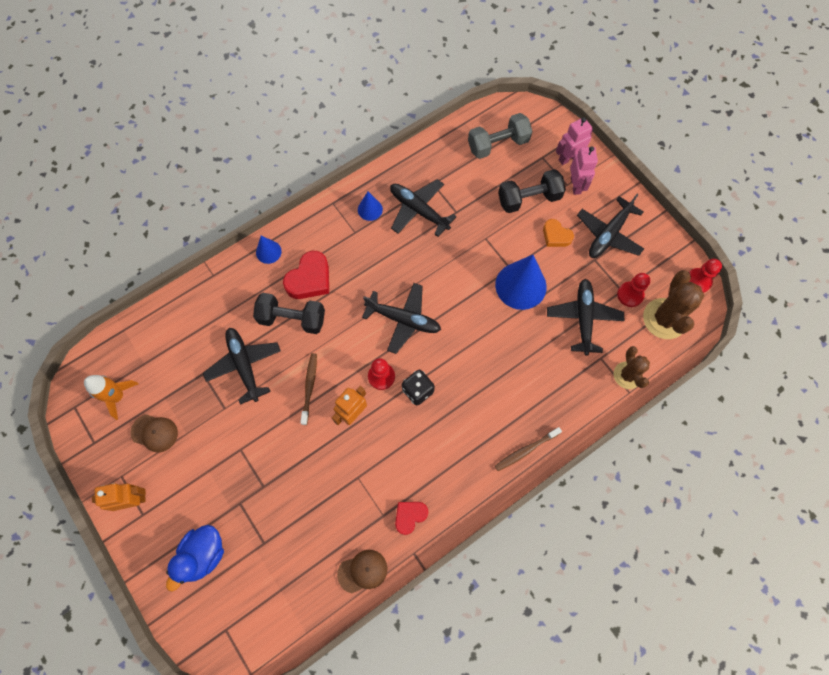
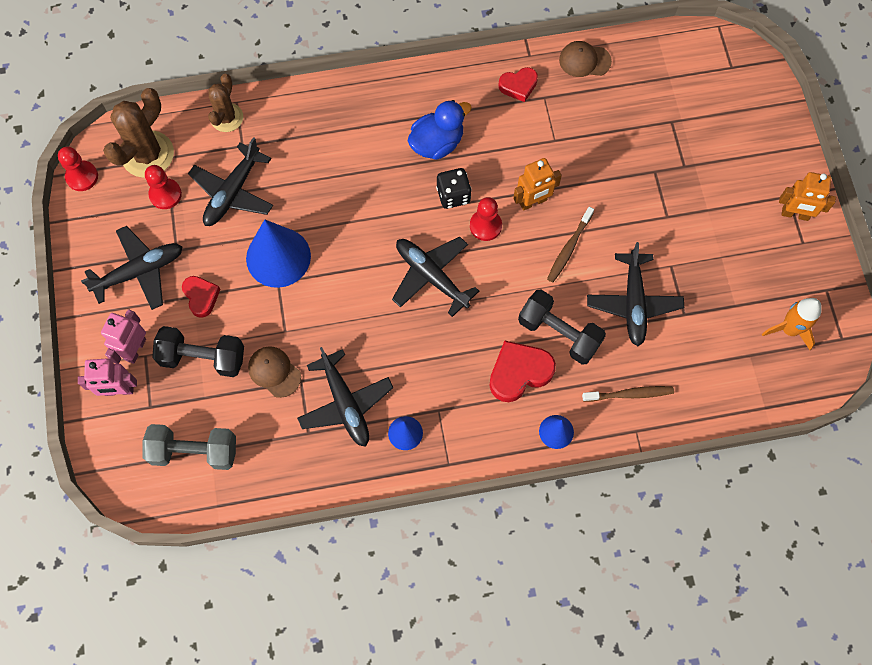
camera: 155 degrees left, 0 degrees up
(154, 433) = (756, 272): brown cap -> brown cap (274, 372)
(203, 555) = (735, 135): blue duck -> blue duck (437, 143)
(525, 450) = (374, 94): brown toothbrush -> brown toothbrush (630, 394)
(556, 236) = (201, 297): orange heart -> red heart

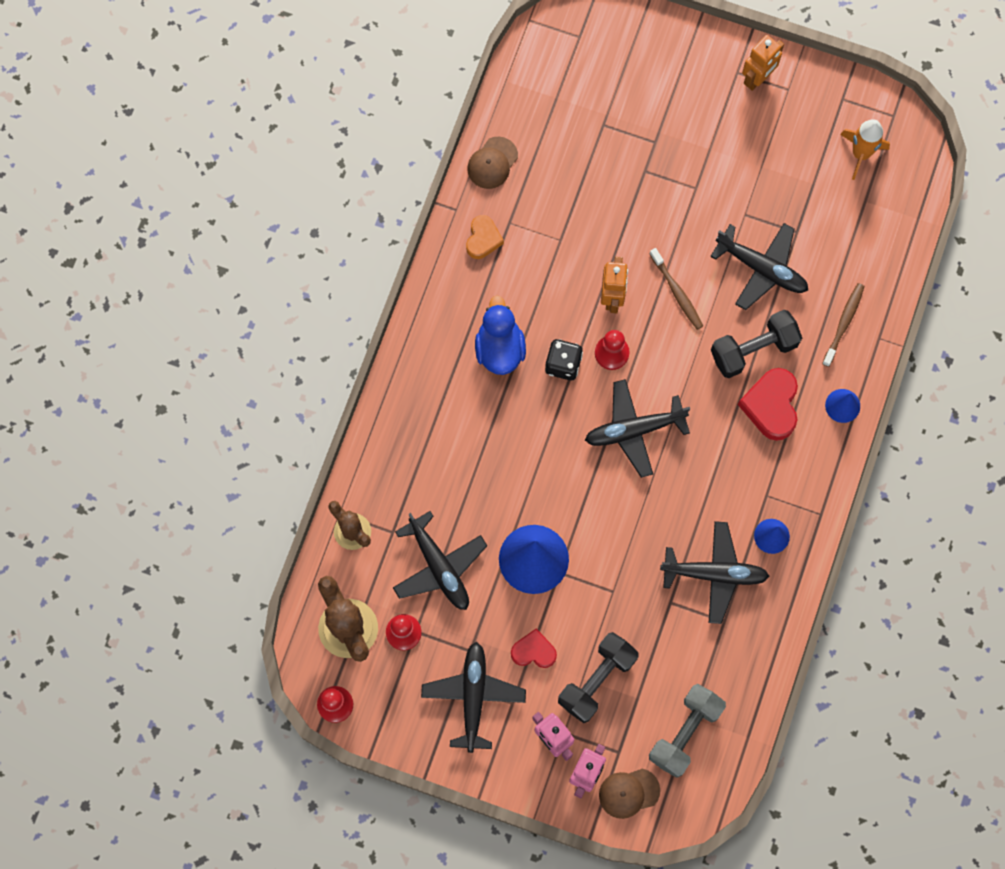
camera: 60 degrees left, 5 degrees up
(274, 372) = (648, 621): brown cap -> brown cap (629, 793)
(518, 86) = (483, 239): red heart -> orange heart

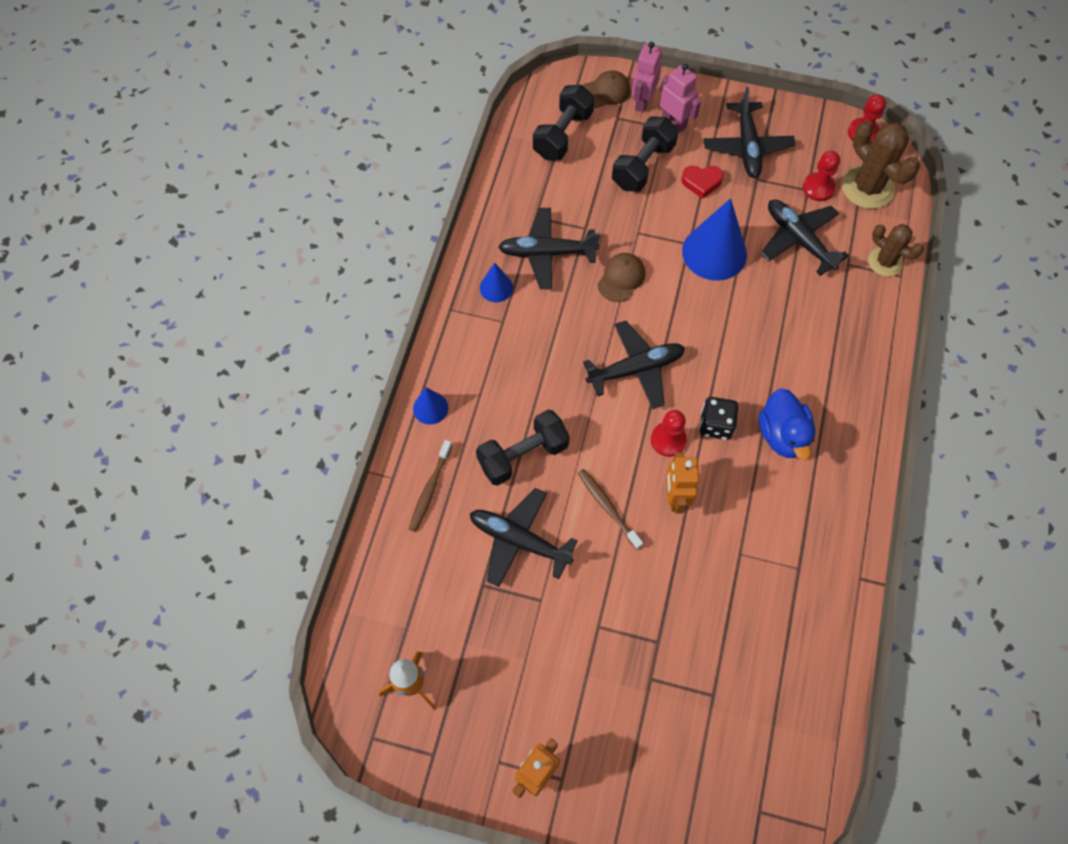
camera: 175 degrees right, 10 degrees down
(483, 239) = (823, 547): orange heart -> none
(492, 163) = (831, 636): brown cap -> brown cap (621, 278)
(685, 732) = (562, 134): grey dumbbell -> black dumbbell
(771, 406) = (502, 402): red heart -> none

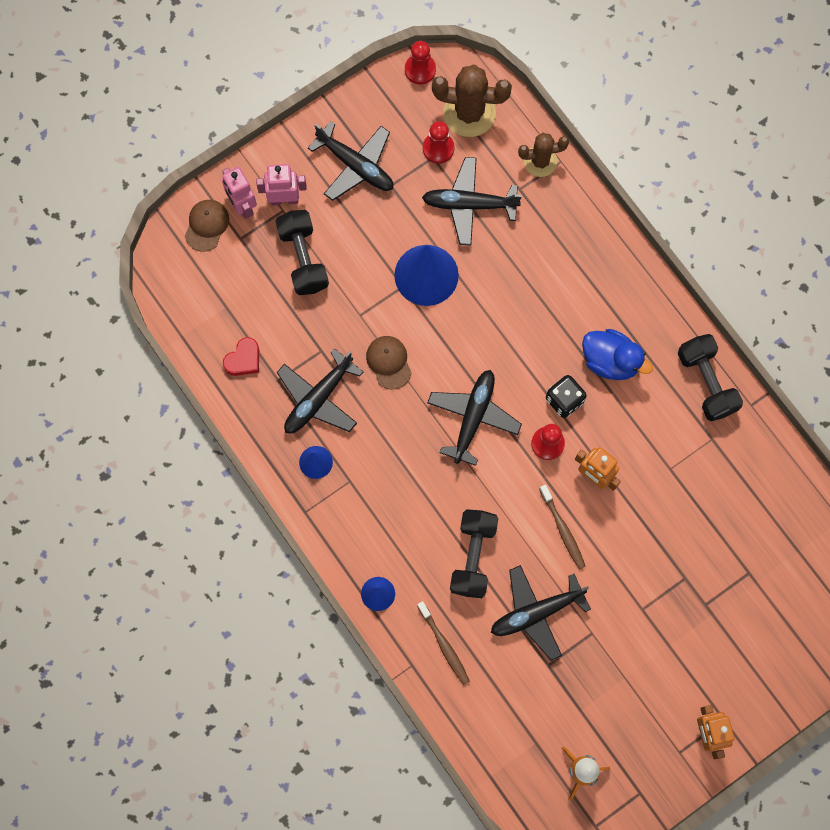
camera: 50 degrees left, 10 degrees up
(562, 134) = (218, 294): black dumbbell -> black dumbbell (706, 382)
(608, 507) = (563, 530): brown toothbrush -> brown toothbrush turned 120 degrees counterclockwise
(701, 182) = (357, 229): red heart -> red heart (243, 359)

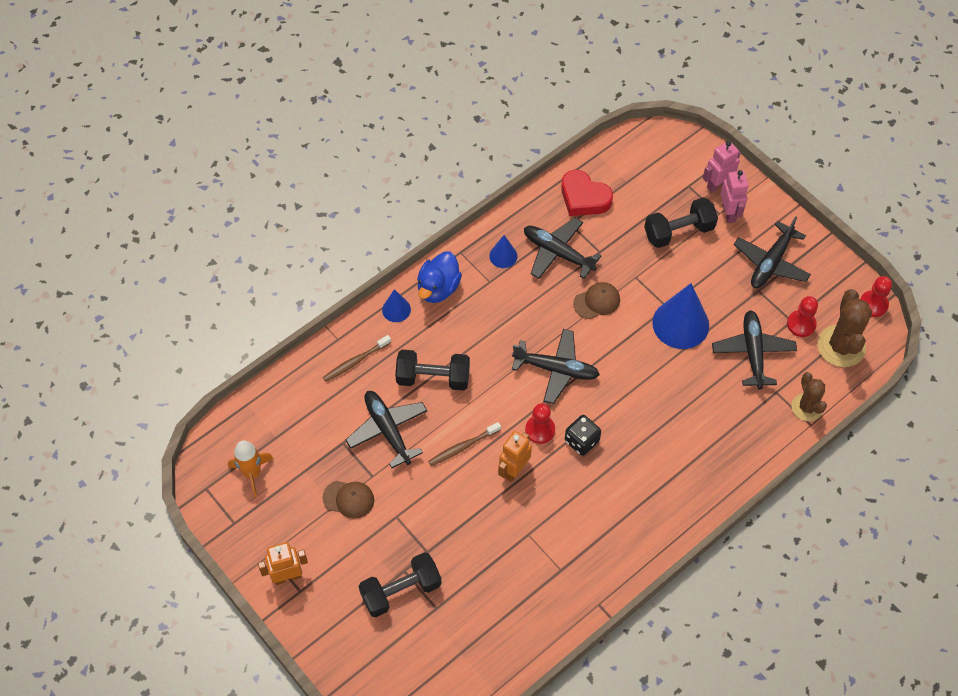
camera: 85 degrees right, 15 degrees down
(206, 225) = (695, 161): brown cap -> brown cap (348, 499)
(243, 359) = (584, 198): red heart -> red heart, size x1.58
(610, 361) = (624, 478): blue duck -> blue duck (438, 288)
(706, 382) = (615, 562): black dumbbell -> black dumbbell (401, 590)

